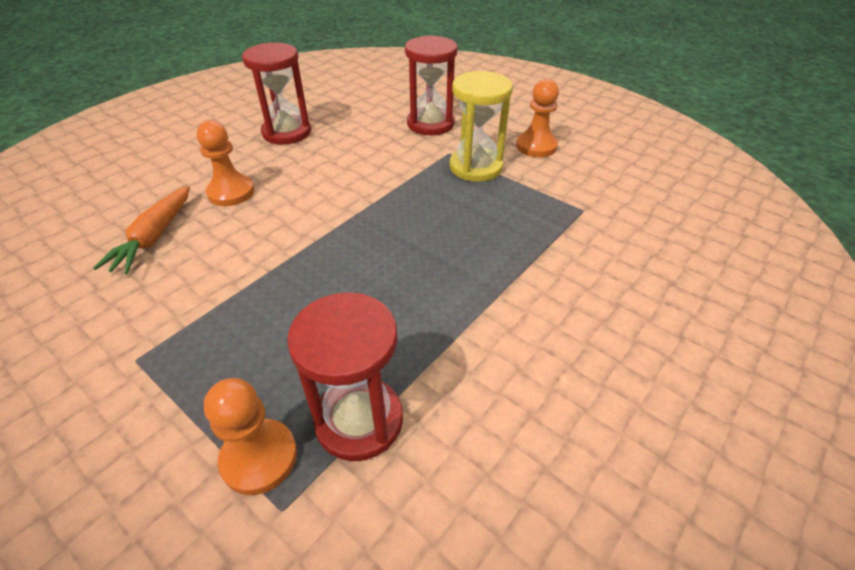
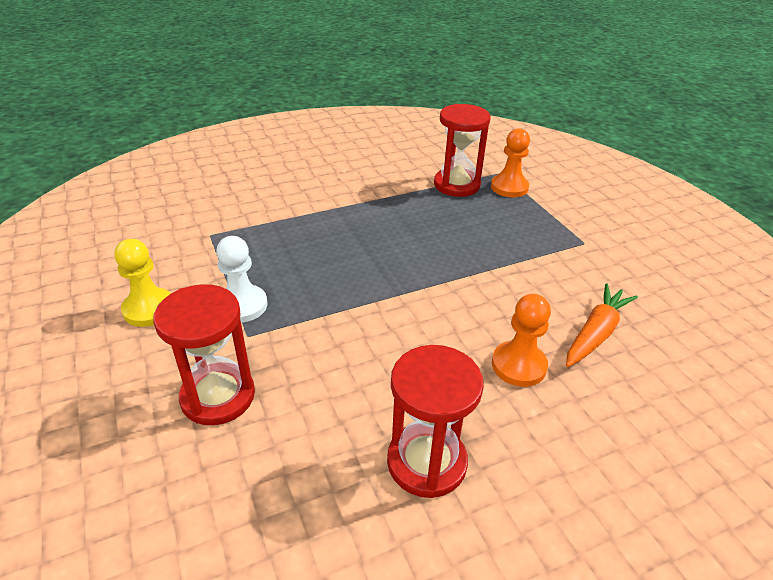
camera: 155 degrees left, 5 degrees down
(476, 167) = (242, 305): yellow hourglass -> white pawn
(536, 146) = (149, 309): orange pawn -> yellow pawn

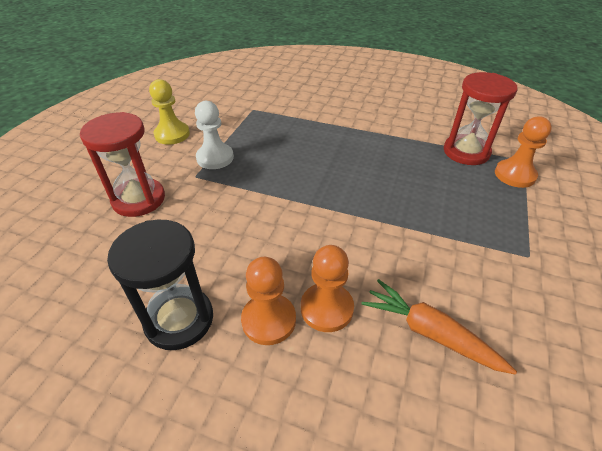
camera: 45 degrees right, 5 degrees up
(426, 462) = (179, 319): red hourglass -> black hourglass
(493, 405) = (269, 320): none -> orange pawn
(595, 333) = (429, 333): orange carrot -> orange carrot turned 135 degrees counterclockwise

